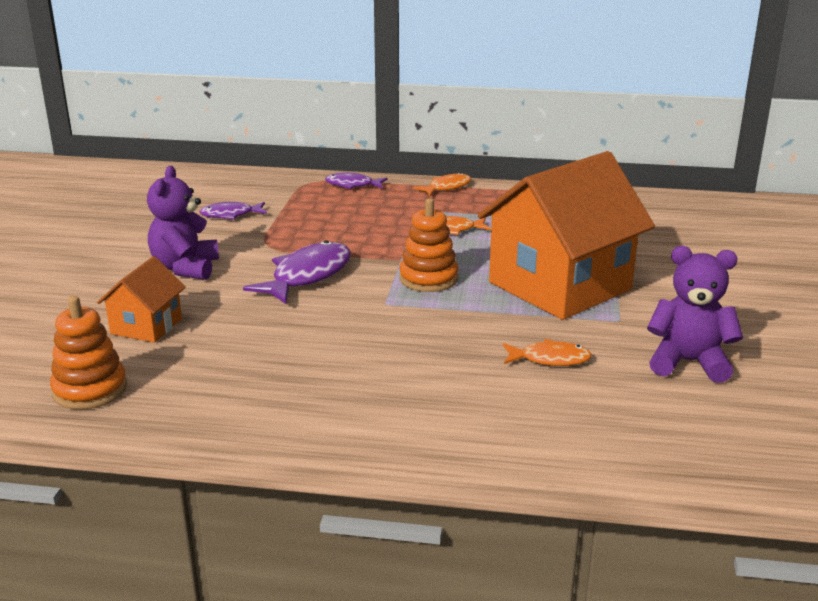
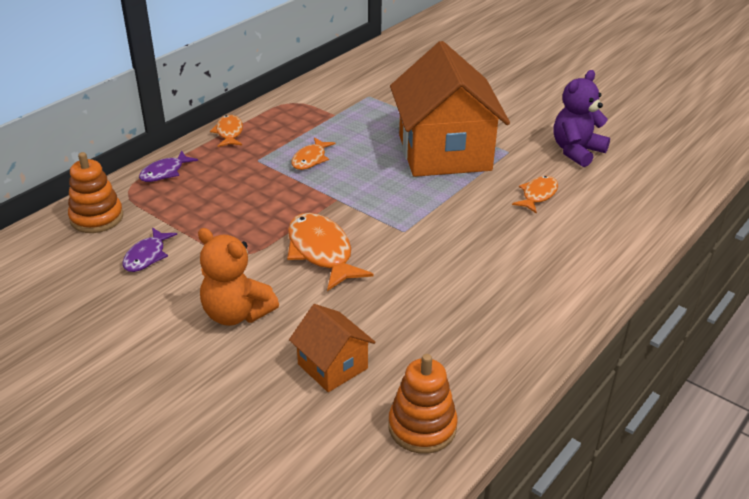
camera: 60 degrees left, 10 degrees up
(186, 268) = (236, 314): purple teddy bear -> orange teddy bear
(307, 276) = (321, 252): purple fish -> orange fish
(428, 279) = (383, 199): orange stacking toy -> orange stacking toy (97, 218)

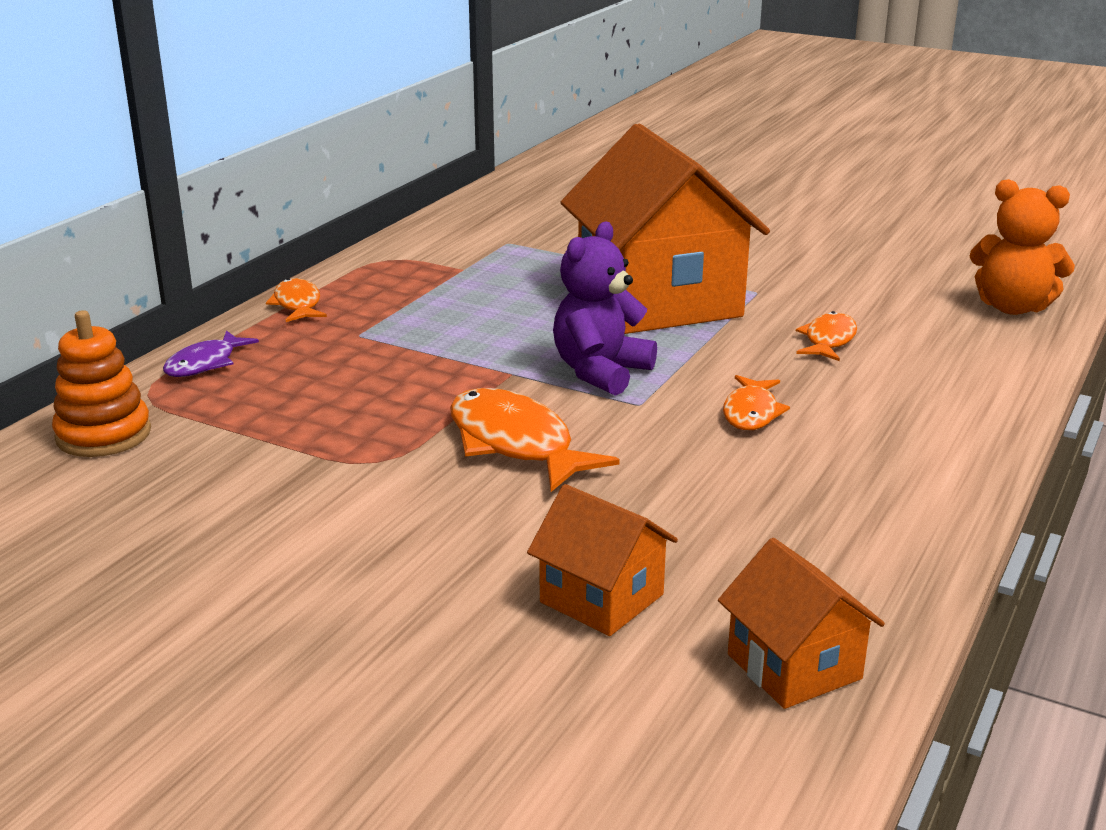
camera: 10 degrees left, 10 degrees down
(147, 256) = (212, 479): purple fish -> none
(236, 314) = (403, 543): orange teddy bear -> orange teddy bear (1012, 307)
(310, 159) = (447, 326): orange fish -> orange fish (751, 413)
(422, 427) = (794, 666): orange stacking toy -> orange house
(576, 151) = (859, 283): purple teddy bear -> purple teddy bear (600, 372)

